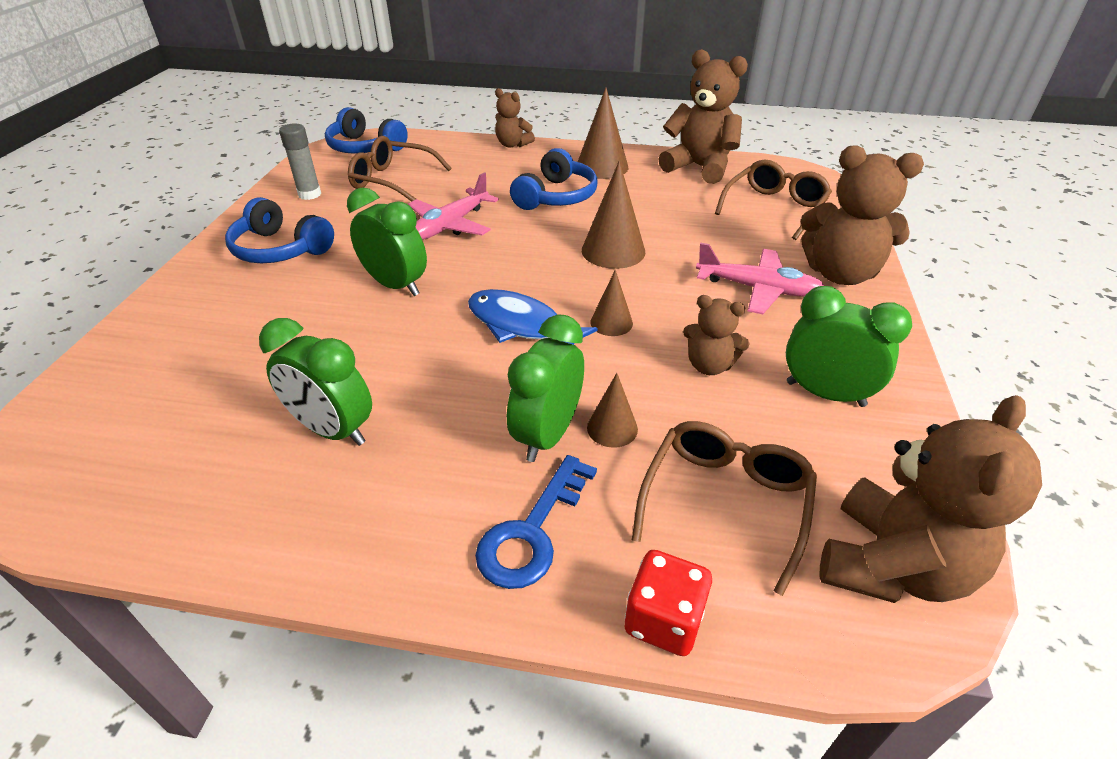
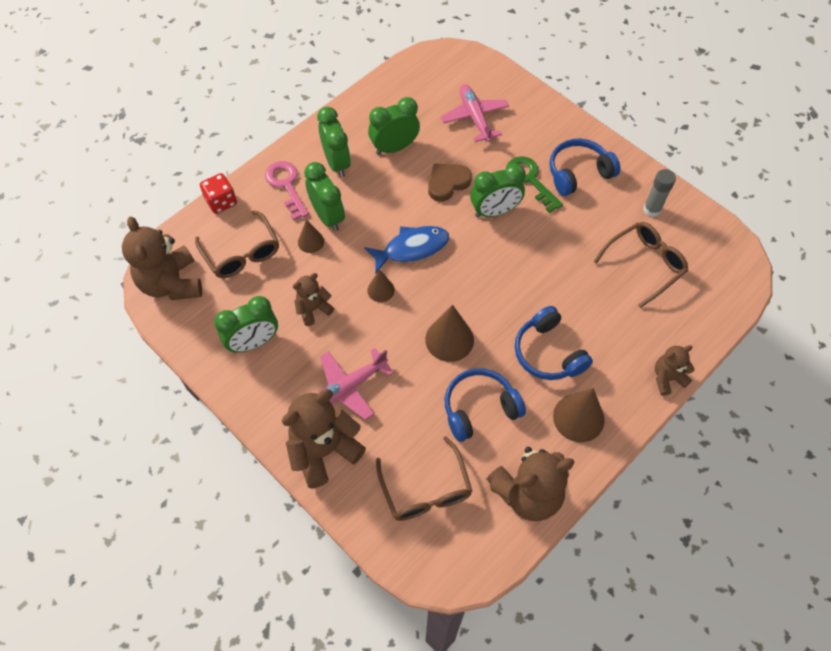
camera: 125 degrees right, 20 degrees up
(317, 278) = (530, 180): none -> green key
(365, 147) = (724, 271): blue headphones -> blue headphones (479, 408)
(374, 342) = (447, 183): none -> brown heart
(421, 488) = (337, 163): none -> green clock
(450, 225) = (549, 268): pink plane -> pink plane (474, 117)
(532, 532) = (286, 185): blue key -> pink key

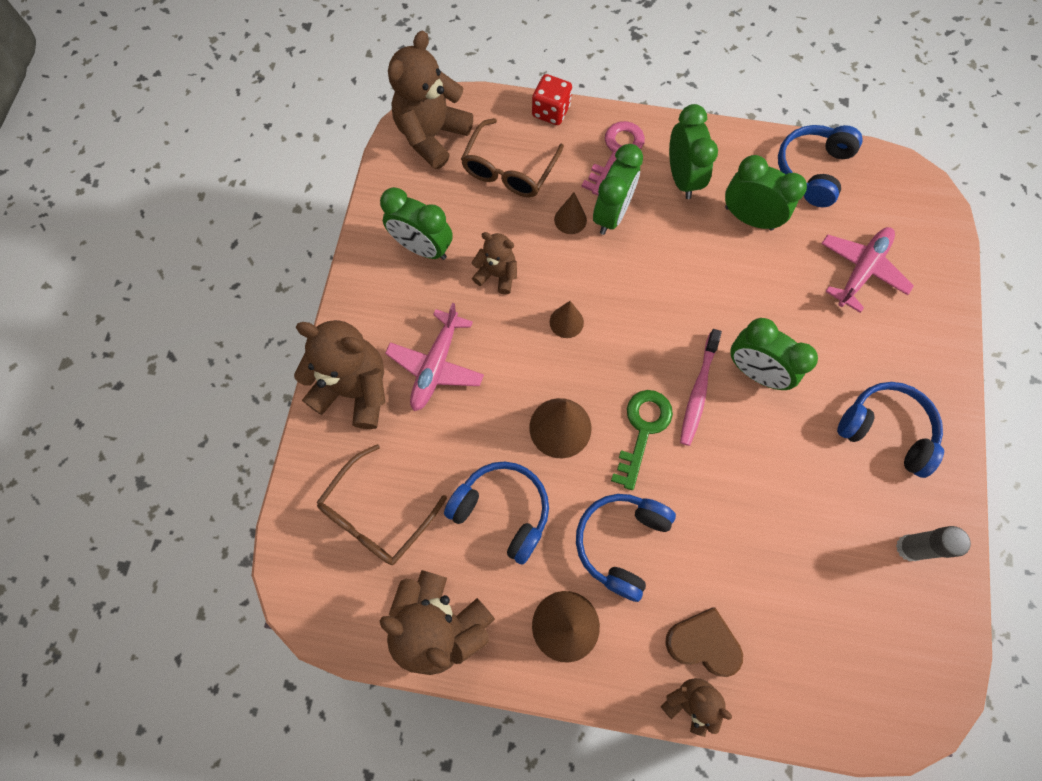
camera: 55 degrees right, 10 degrees up
(337, 163) = (682, 178): green clock -> green clock turned 45 degrees counterclockwise
(348, 387) = (436, 366): pink plane -> pink plane turned 90 degrees counterclockwise
(391, 95) = (812, 170): none -> blue headphones
(412, 248) = (639, 318): blue fish -> none
(447, 183) = (749, 299): brown heart -> brown heart (703, 643)
(484, 248) = (698, 391): none -> pink toothbrush
(530, 180) = (829, 382): green key -> green key (642, 430)
(644, 265) = (821, 584): brown glasses -> none

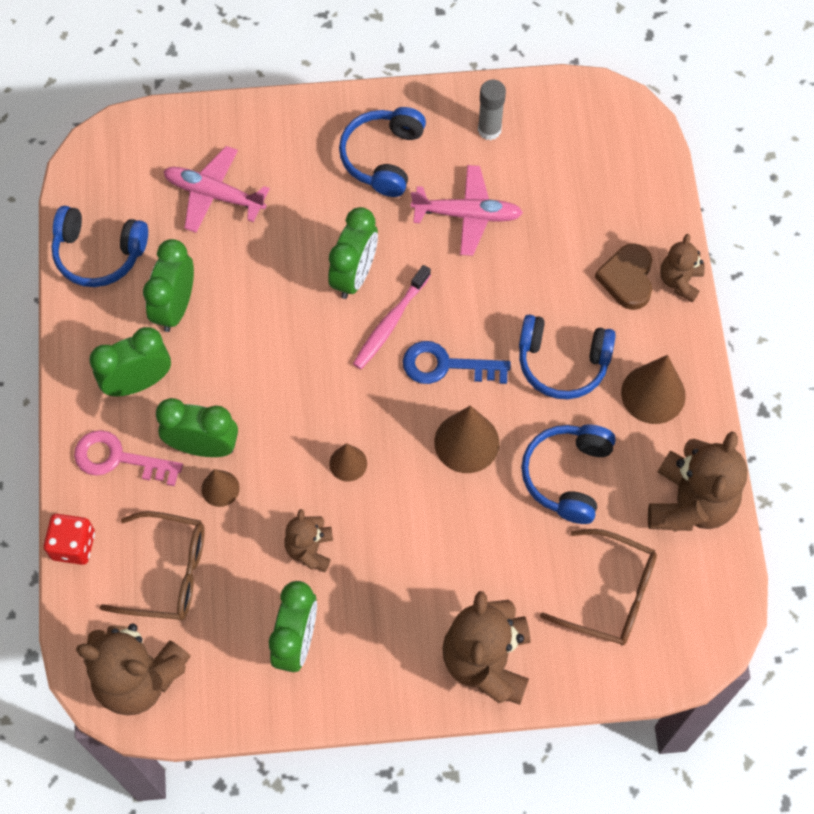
camera: 105 degrees left, 5 degrees down
(436, 366) = (436, 583): pink plane -> pink plane (468, 215)
(642, 430) = (446, 365): green key -> blue key
(698, 391) = (390, 322): pink toothbrush -> pink toothbrush turned 120 degrees clockwise

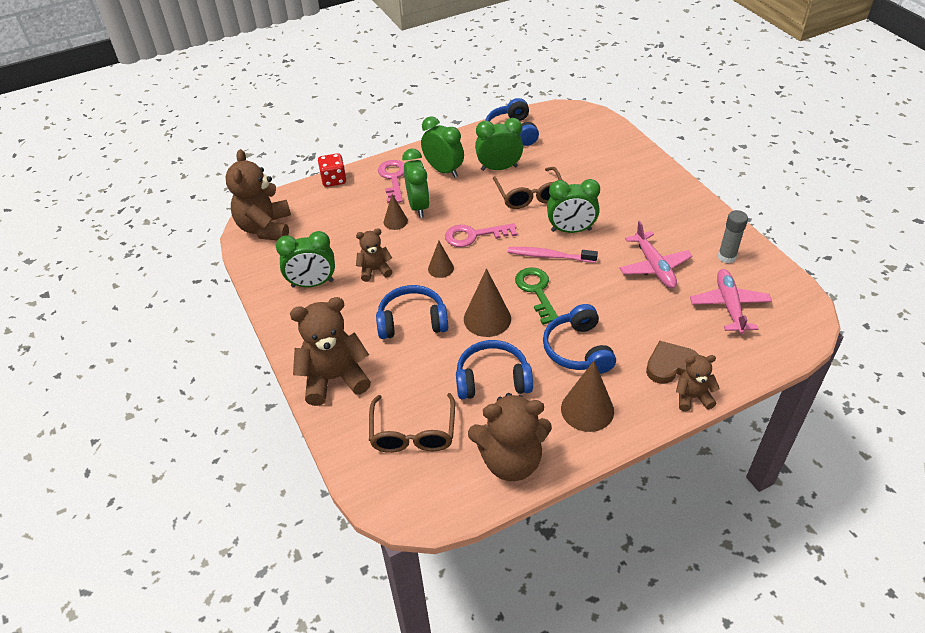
camera: 70 degrees right, 20 degrees down
(166, 572) = (333, 218): brown glasses -> brown glasses (529, 195)
(214, 194) = (581, 159): pink plane -> pink plane (729, 306)
(304, 397) = (474, 235): none -> pink key
(383, 157) = (663, 216): blue headphones -> blue headphones (412, 321)
(446, 365) = (536, 291): blue key -> green key

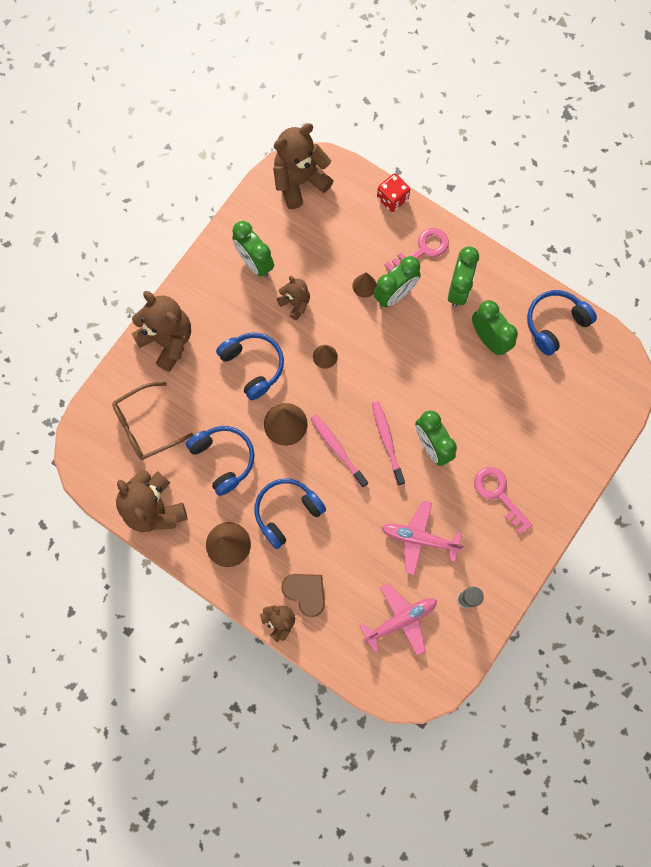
camera: 60 degrees right, 30 degrees up
(474, 235) = (380, 363): pink key -> pink key (498, 494)
(529, 195) = (463, 385): brown glasses -> none
(536, 291) = (337, 449): green key -> pink toothbrush
(654, 267) = (419, 538): pink plane -> pink plane turned 60 degrees clockwise

